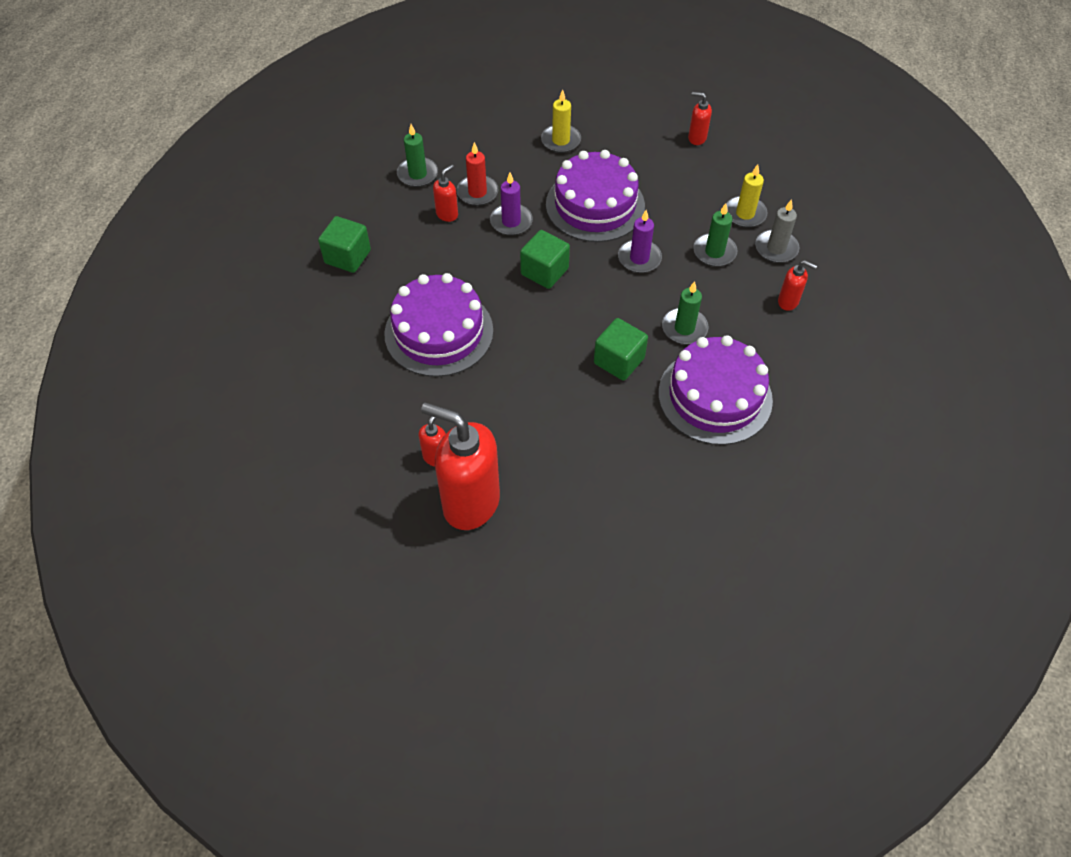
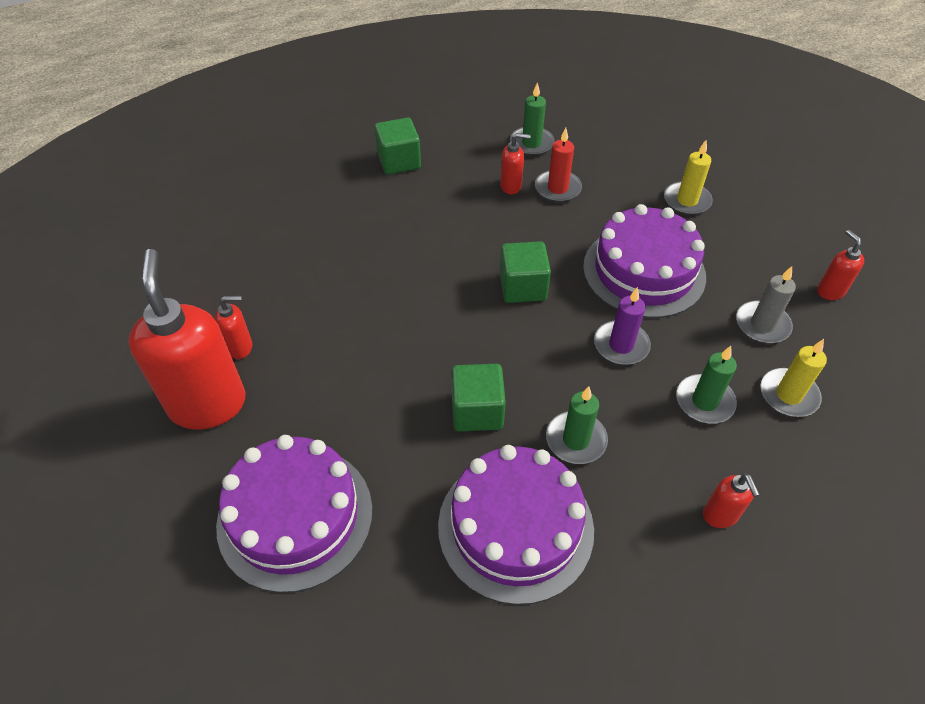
camera: 50 degrees right, 5 degrees down
(439, 332) = (378, 262): purple cake -> purple cake (295, 516)
(511, 222) = (552, 229): purple candle -> none
(776, 248) = (779, 454): grey candle -> grey candle (762, 325)

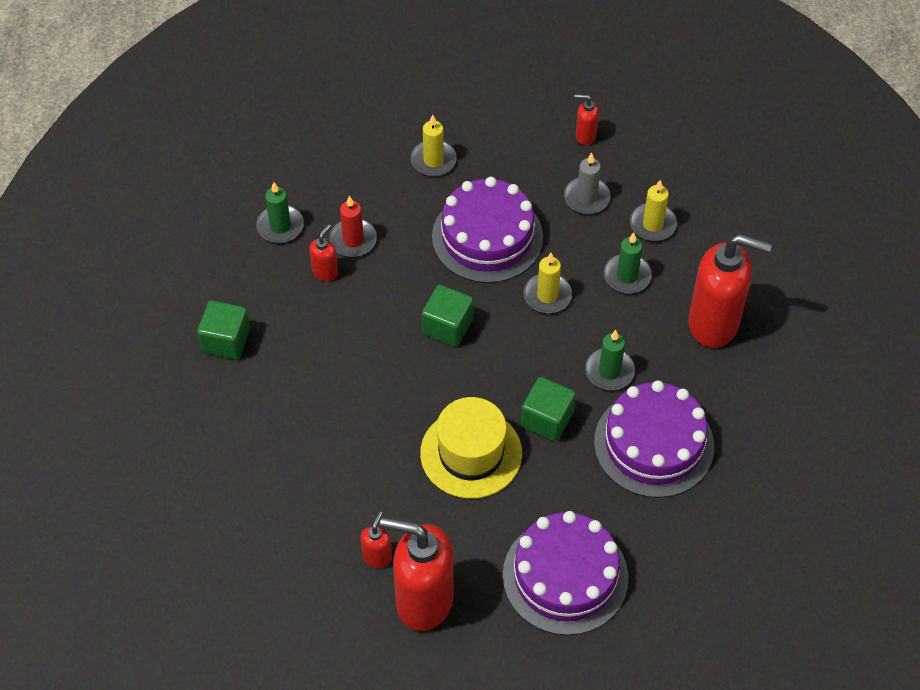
camera: 60 degrees left, 5 degrees up
(396, 366) = (471, 453): none -> yellow hat
(621, 345) = (547, 295): purple candle -> yellow candle
(720, 515) = (714, 323): red soap dispenser -> red soap dispenser, size x2.27

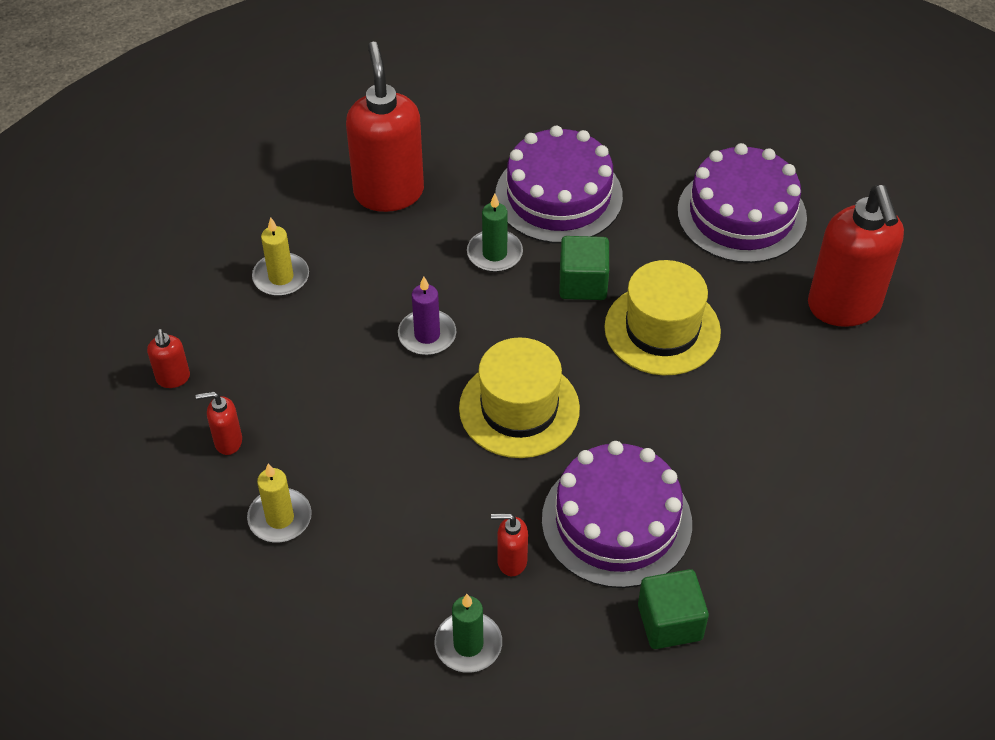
camera: 115 degrees left, 5 degrees down
(353, 240) = (448, 552): red candle -> none
(377, 557) = (828, 360): red soap dispenser -> red soap dispenser (227, 441)
(447, 326) = (519, 408): green cube -> yellow hat
(487, 237) = (373, 418): purple cake -> purple cake (616, 521)
(547, 295) = (427, 335): yellow candle -> purple candle
(586, 197) = (269, 346): grey candle -> none
(627, 276) = (364, 277): green candle -> none

